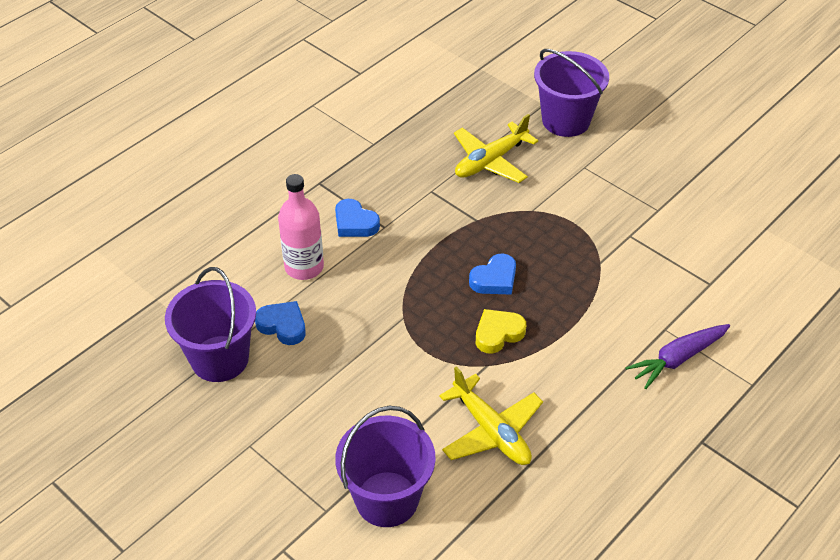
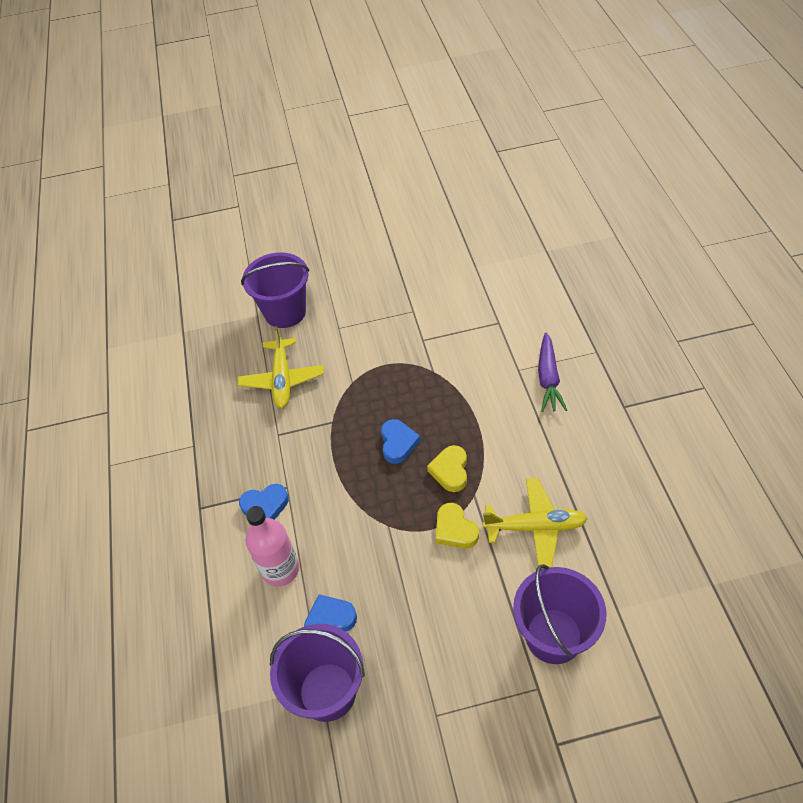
camera: 50 degrees left, 5 degrees up
(438, 369) = (455, 529): none -> yellow heart

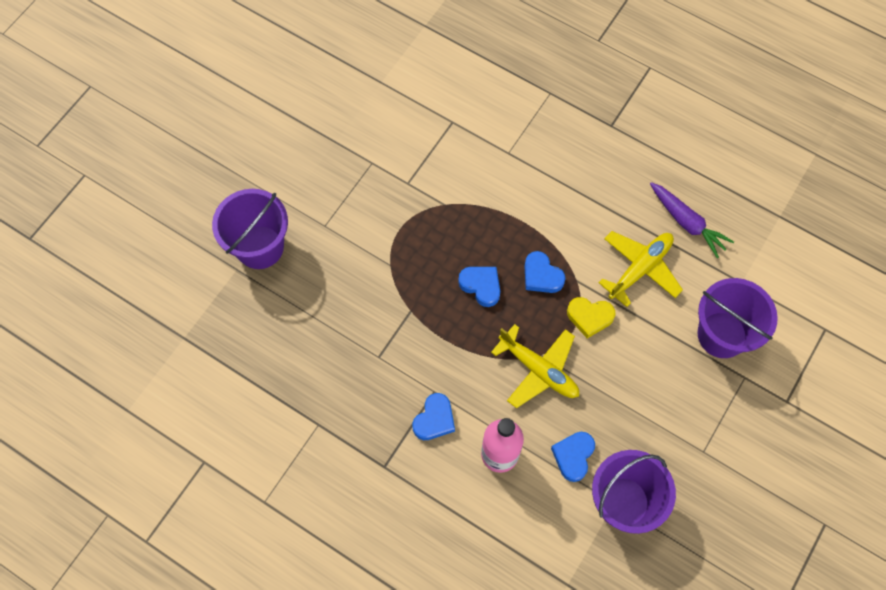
camera: 50 degrees left, 15 degrees up
(282, 379) = (328, 308): yellow plane -> yellow plane (539, 370)
(450, 471) = (541, 276): yellow heart -> blue heart
(548, 378) = (537, 143): purple carrot -> purple carrot (687, 222)

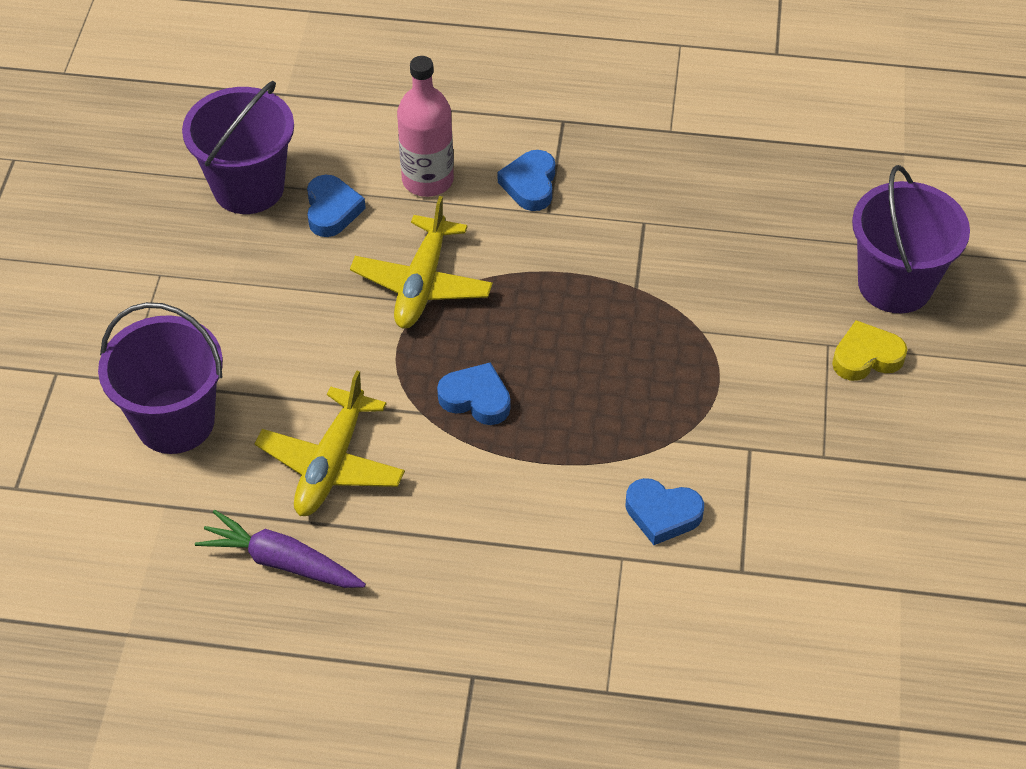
camera: 155 degrees right, 15 degrees down
(481, 286) = (556, 353): blue heart -> blue heart (662, 514)
(539, 370) = (422, 284): yellow plane -> yellow plane turned 90 degrees counterclockwise
(589, 317) = (380, 372): yellow heart -> yellow heart (866, 357)

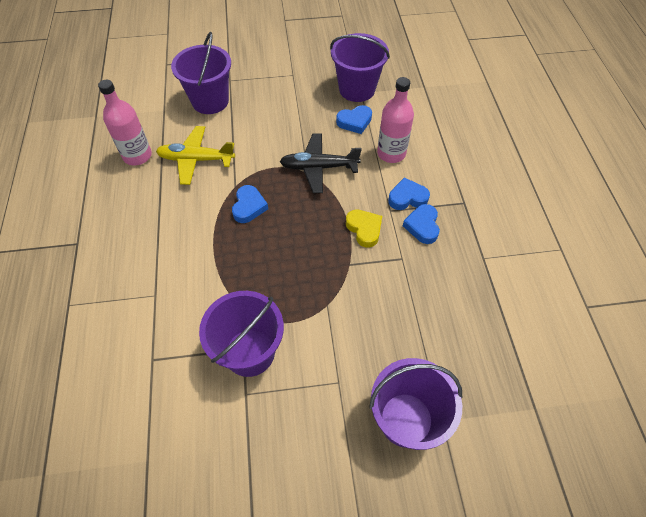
camera: 75 degrees right, 5 degrees up
(281, 562) = (137, 156): purple carrot -> pink bottle
(422, 284) = (318, 167): yellow plane -> black plane
(662, 514) = (187, 309): blue heart -> blue heart (422, 226)
(758, 441) = (250, 352): none -> purple bucket
(866, 357) = (334, 409): yellow heart -> yellow heart (364, 229)

